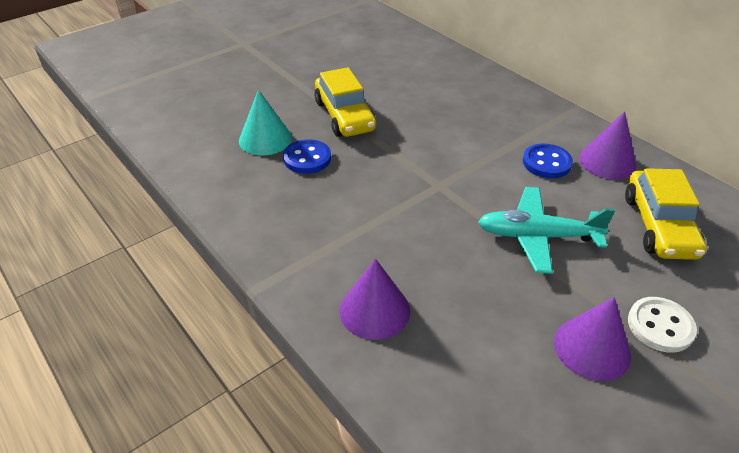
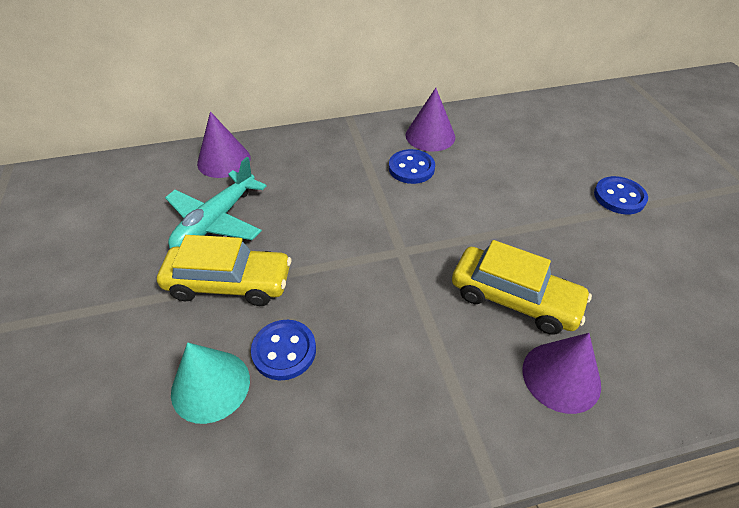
camera: 65 degrees left, 5 degrees up
(537, 236) = (502, 216): turquoise plane -> turquoise plane (216, 221)
(592, 348) = (635, 243): purple cone -> purple cone (224, 160)
(658, 226) = (517, 147): yellow car -> yellow car (514, 299)
(660, 326) = (619, 197): white button -> blue button

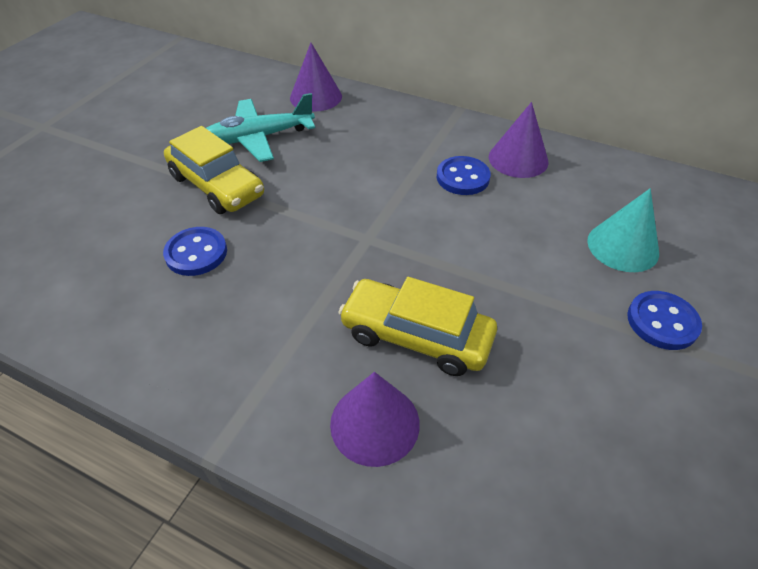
camera: 40 degrees right, 0 degrees up
(210, 385) = (129, 244): turquoise cone -> turquoise cone (622, 246)
(514, 299) = (416, 336): yellow car -> yellow car turned 135 degrees clockwise

